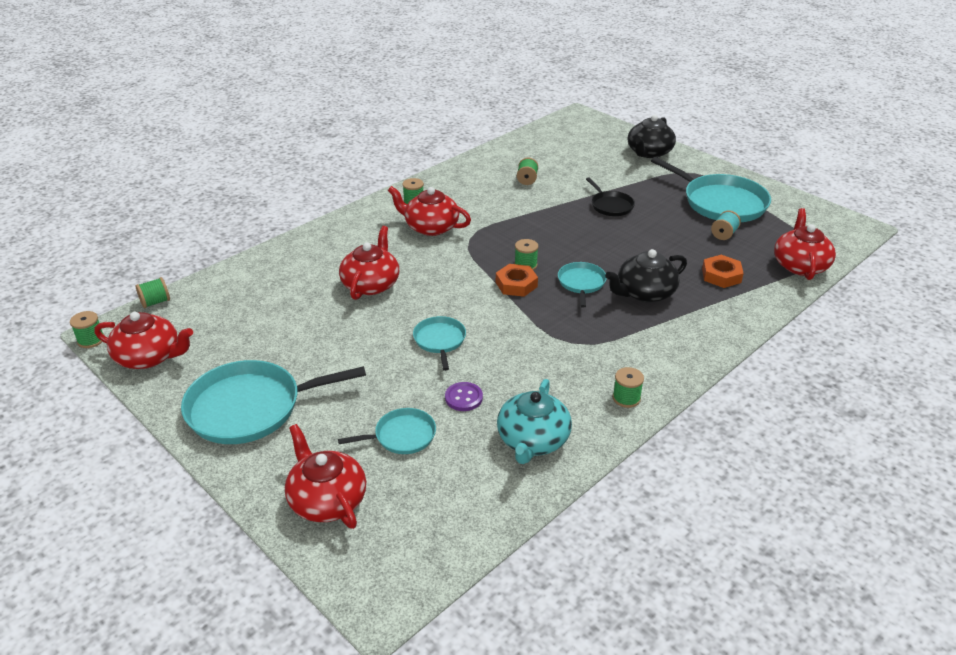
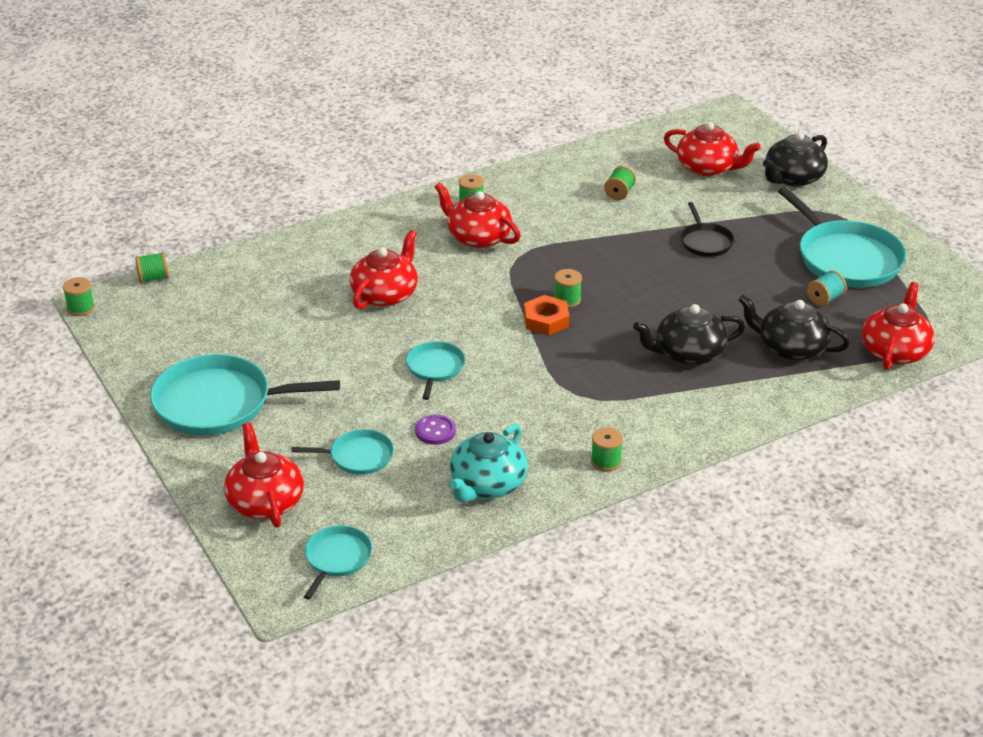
camera: 15 degrees right, 0 degrees up
(149, 357) = (134, 335): red teapot -> red teapot (708, 167)
(581, 283) = (621, 330): turquoise pan -> turquoise pan (337, 559)
(721, 275) = (791, 348): orange nut -> black teapot

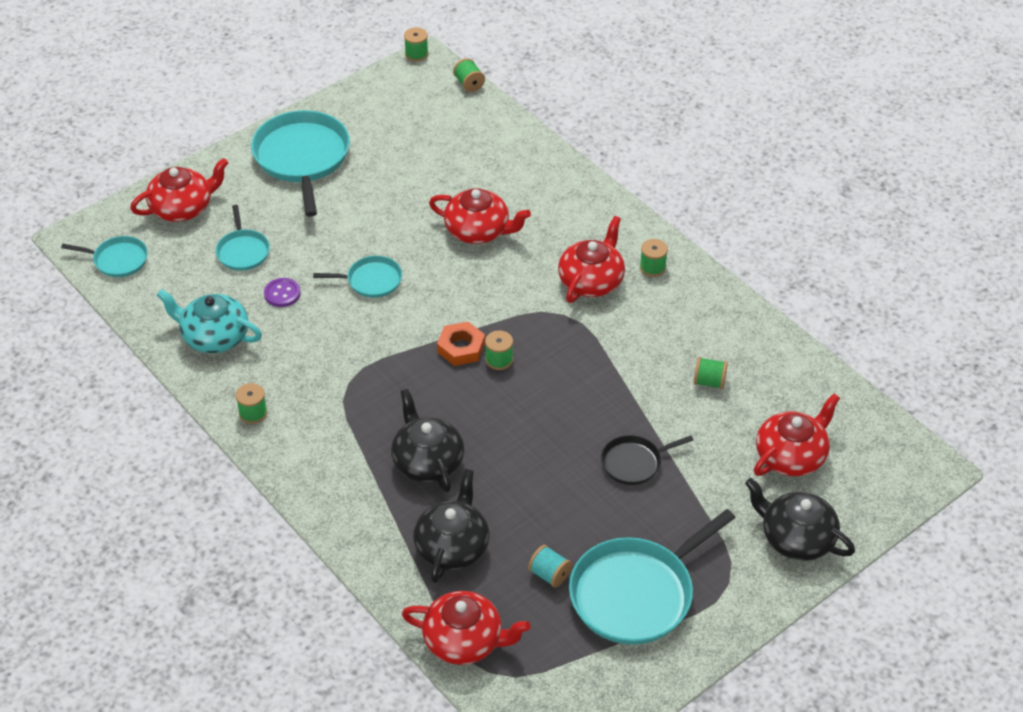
camera: 80 degrees right, 10 degrees up
(708, 167) = (791, 456): red teapot -> red teapot turned 150 degrees counterclockwise

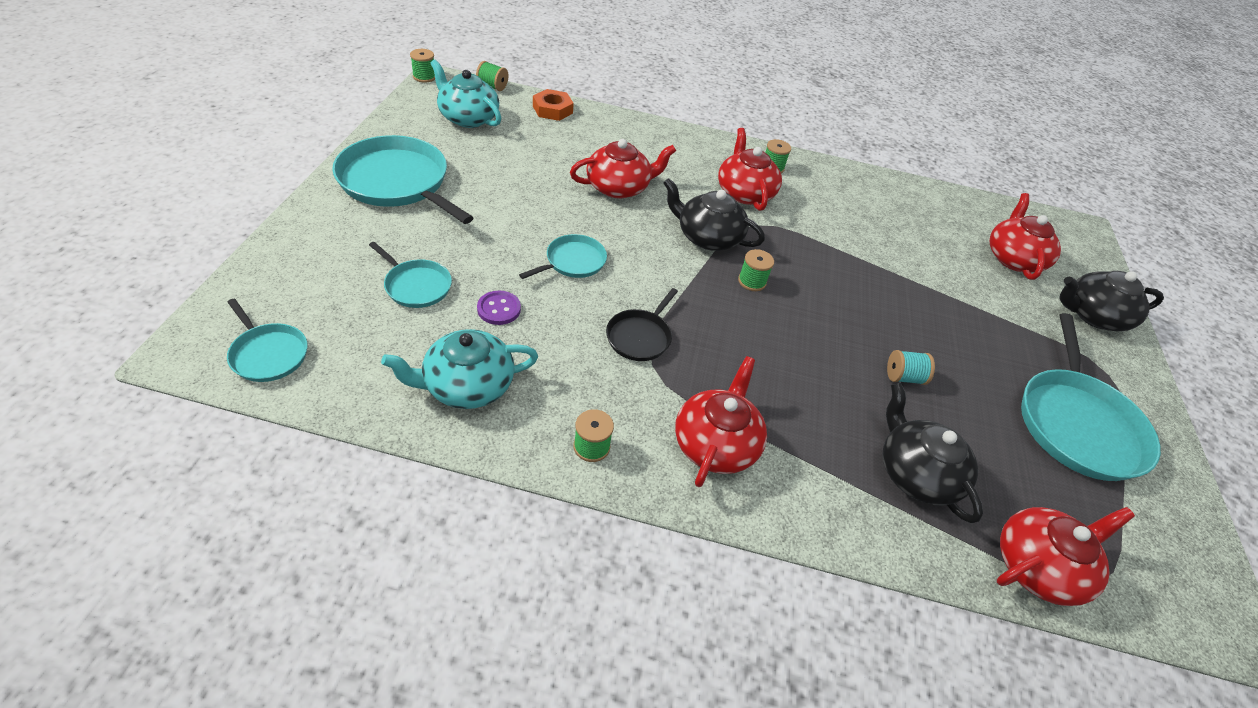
camera: 45 degrees left, 0 degrees up
(118, 260) = (268, 354): turquoise pan -> turquoise pan turned 75 degrees clockwise
(183, 207) = (305, 269): red teapot -> red teapot (715, 443)
(414, 112) = (468, 118): none -> turquoise teapot
(427, 461) = (801, 402): black teapot -> black teapot (707, 237)
(461, 348) = (712, 285): orange nut -> orange nut (552, 109)
(549, 574) = (1009, 449): turquoise spool -> turquoise spool (903, 377)
(634, 463) = (939, 315): black pan -> black pan (640, 336)
(709, 382) = (904, 231): green spool -> none

